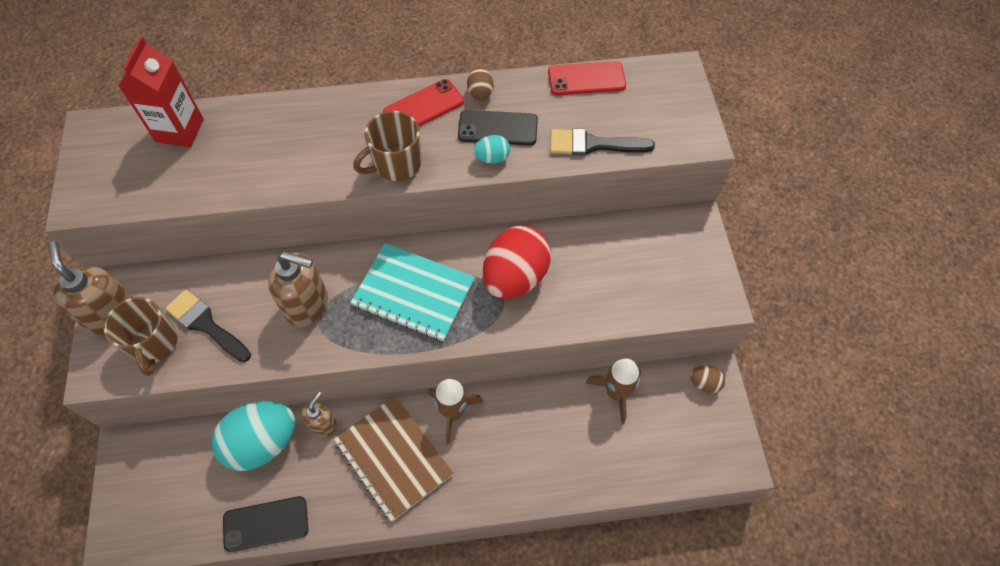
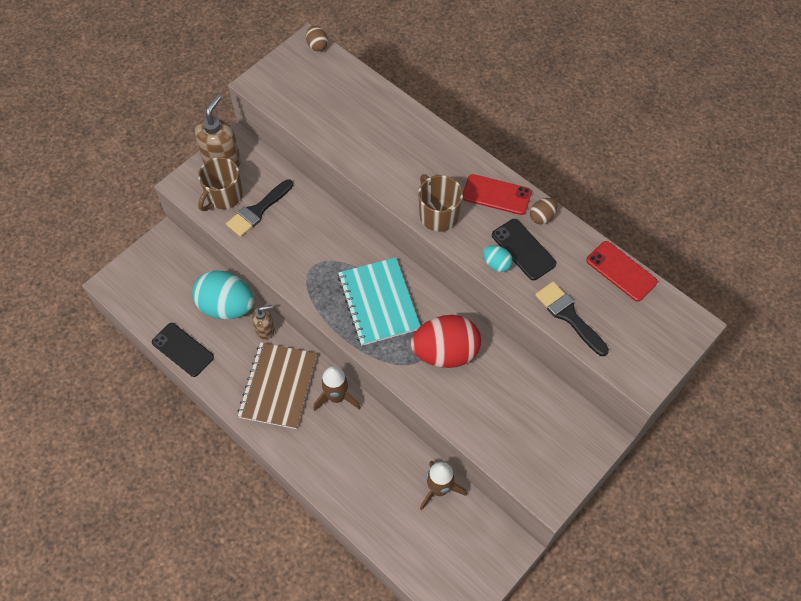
camera: 50 degrees right, 0 degrees up
(180, 130) = (349, 86): red carton -> none
(206, 324) = (258, 210): black brush -> black brush turned 135 degrees counterclockwise
(307, 305) = (317, 251): brown soap dispenser -> none
(396, 164) = (438, 214): brown mug -> brown mug turned 45 degrees clockwise
(704, 383) = (499, 544): brown egg -> brown egg (317, 45)

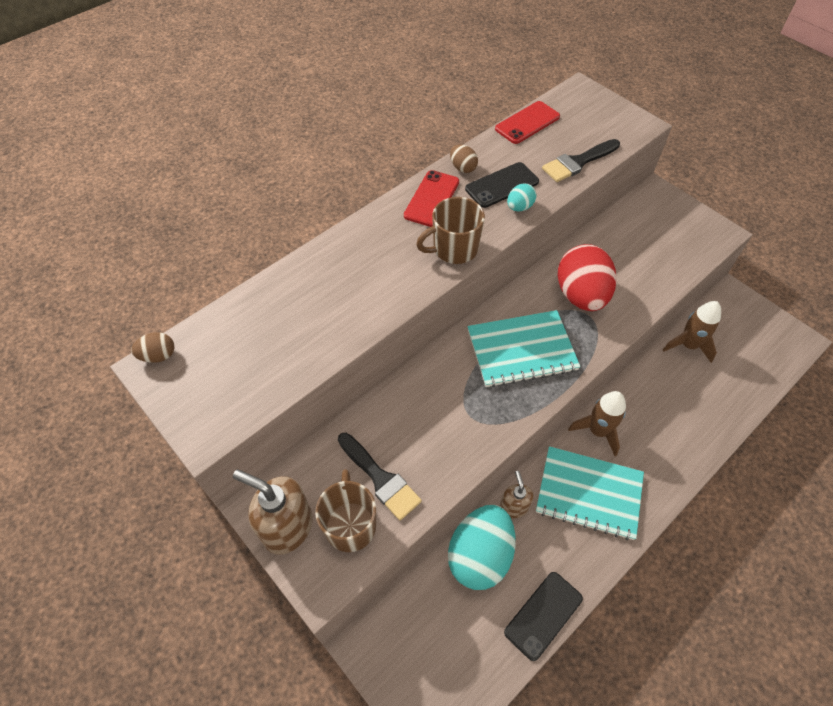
camera: 85 degrees left, 5 degrees down
(224, 196) = (350, 524): brown mug -> brown mug turned 135 degrees counterclockwise
(278, 386) = (589, 493): brown notebook -> turquoise notebook

